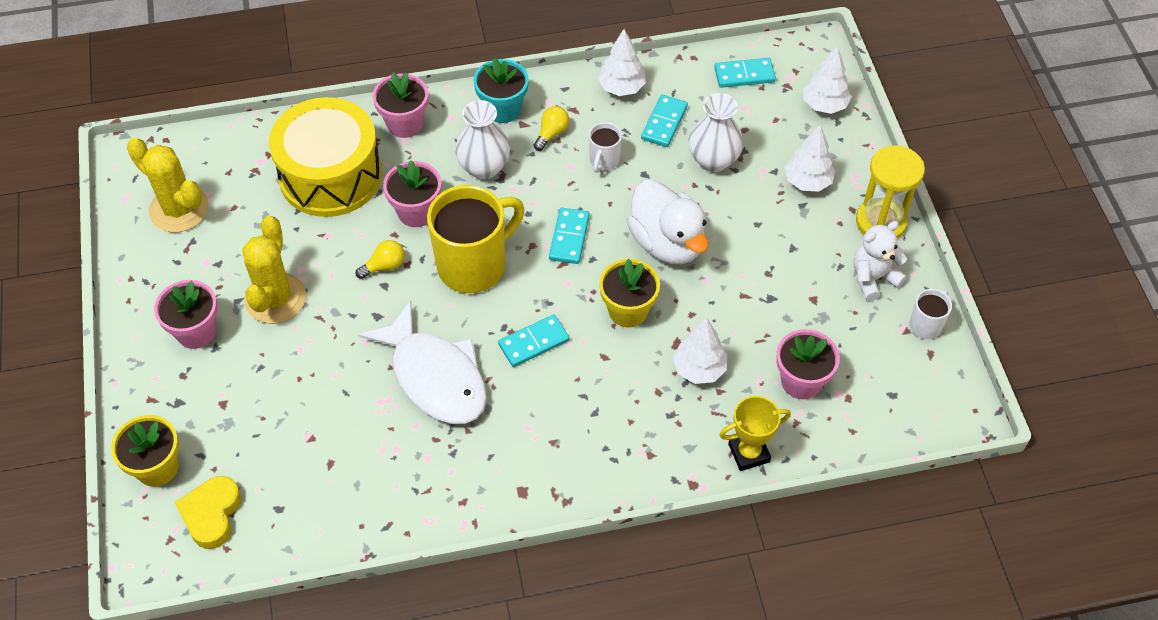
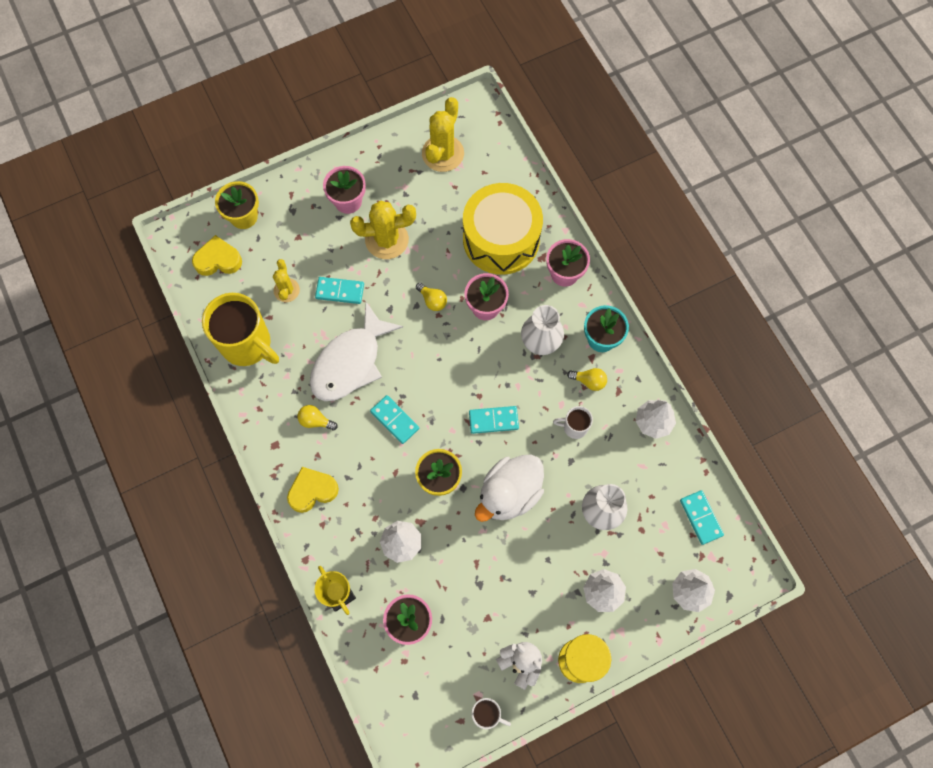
camera: 75 degrees right, 15 degrees up
(298, 433) = (286, 290): none -> yellow cactus
(474, 265) = (449, 360): yellow mug -> yellow mug (247, 344)
(504, 434) = (315, 421): none -> yellow light bulb
(601, 457) = (312, 491): none -> yellow heart
(664, 123) = (627, 464): turquoise domino -> turquoise domino (340, 291)

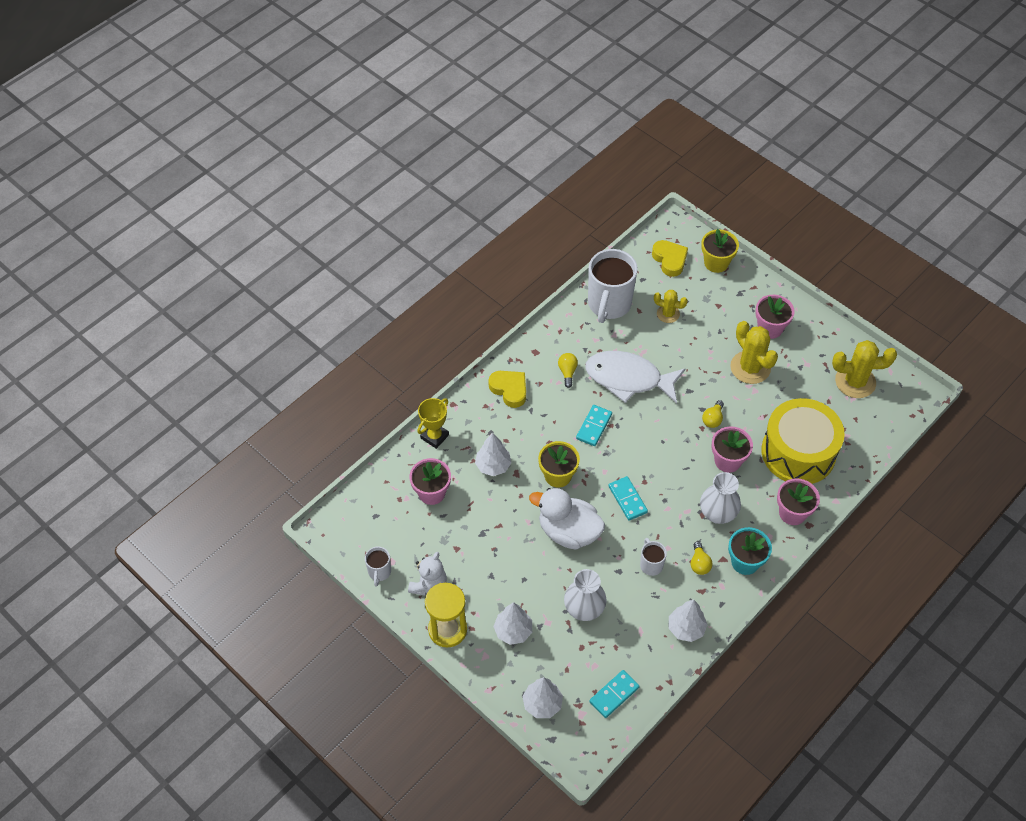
camera: 70 degrees right, 15 degrees down
(247, 344) = (609, 304): yellow mug -> white mug
(286, 290) = (668, 314): yellow cactus -> yellow cactus turned 45 degrees clockwise
(340, 291) = (686, 350): turquoise domino -> none

